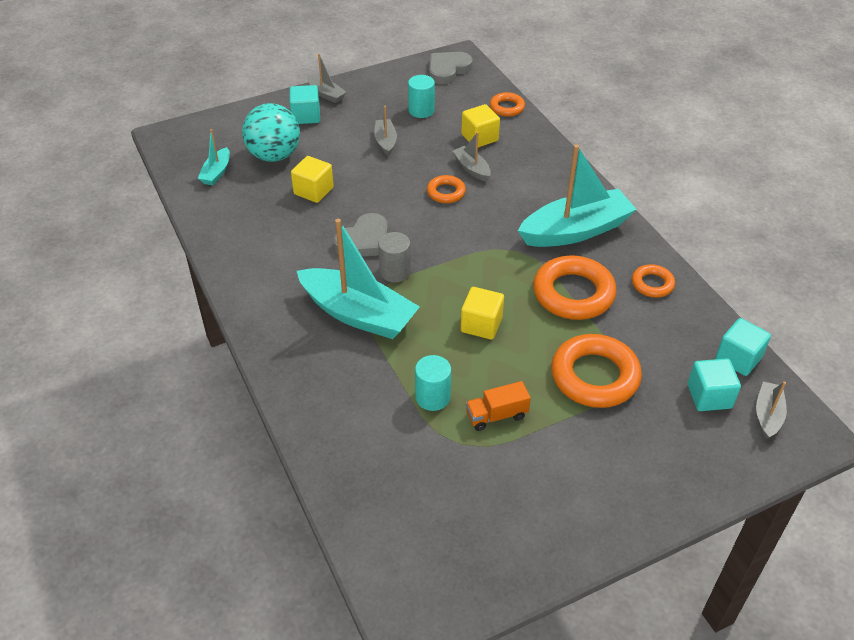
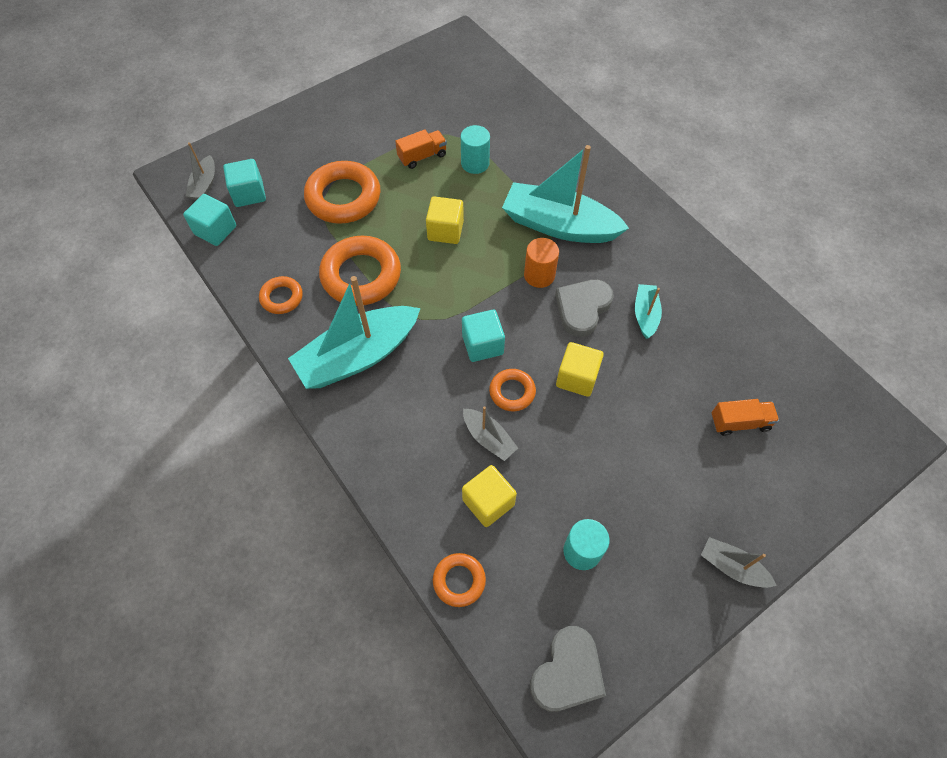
camera: 170 degrees right, 15 degrees up
(216, 173) = (791, 381): turquoise boat -> turquoise boat (645, 315)
(274, 155) = (739, 422): turquoise ball -> orange truck
(306, 116) = (737, 509): turquoise cube -> turquoise cube (482, 345)
(313, 191) = (665, 370): yellow cube -> yellow cube (577, 378)
(385, 141) = (611, 473): grey boat -> none
(395, 272) = (539, 275): grey cylinder -> orange cylinder

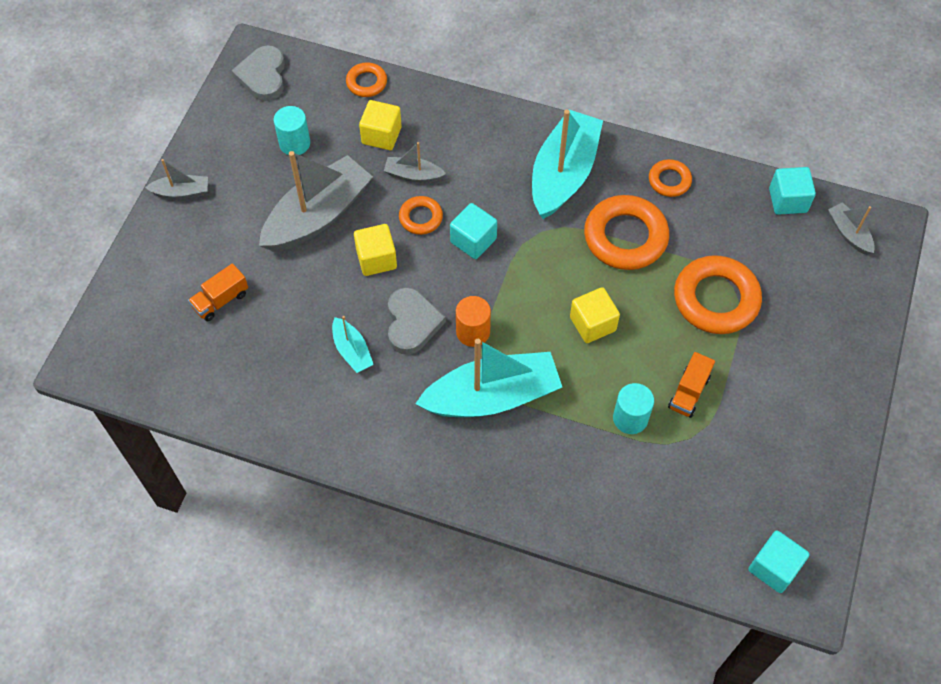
camera: 145 degrees right, 0 degrees up
(249, 194) = (801, 250): turquoise cube -> turquoise cube (774, 567)
(605, 452) = (318, 216): none -> grey boat

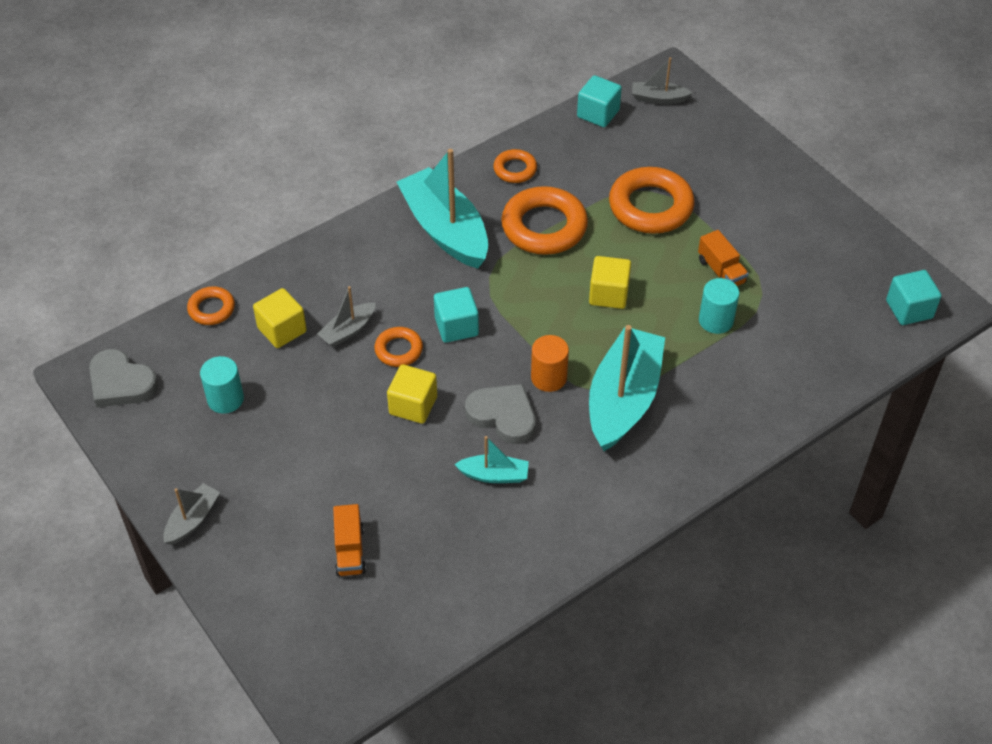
camera: 55 degrees left, 10 degrees down
(318, 216) = (325, 424): grey boat -> none

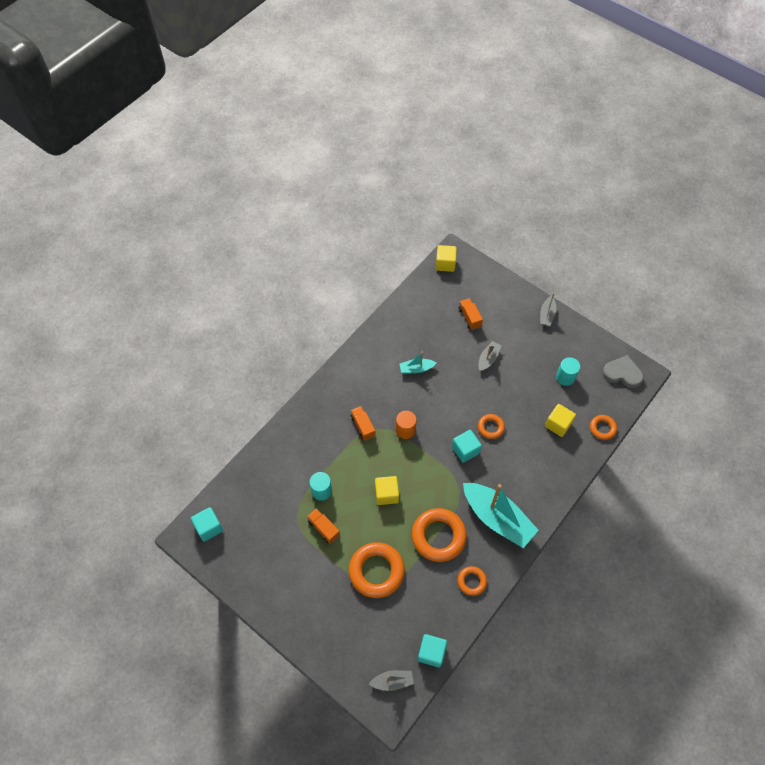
camera: 165 degrees right, 10 degrees up
(348, 330) = (523, 433): grey boat -> grey boat (488, 359)
(413, 405) = (470, 396): yellow cube -> yellow cube (445, 264)
(503, 415) = (422, 402): grey heart -> none
(623, 399) = (363, 426): turquoise boat -> orange truck

